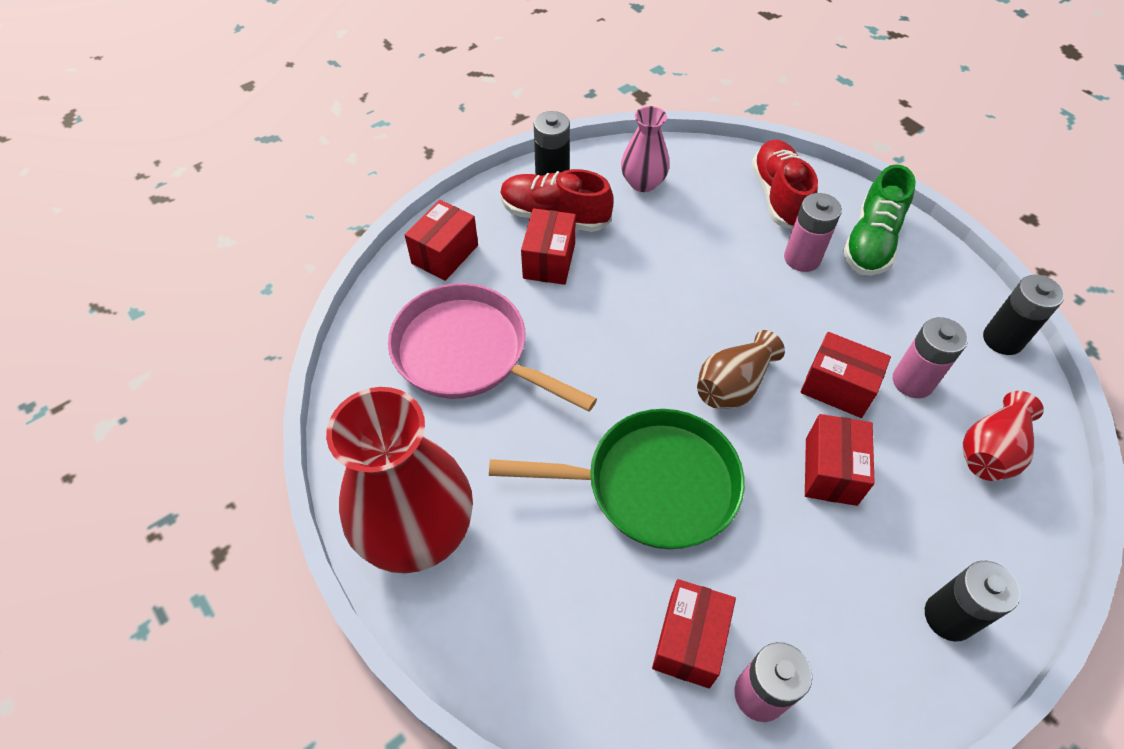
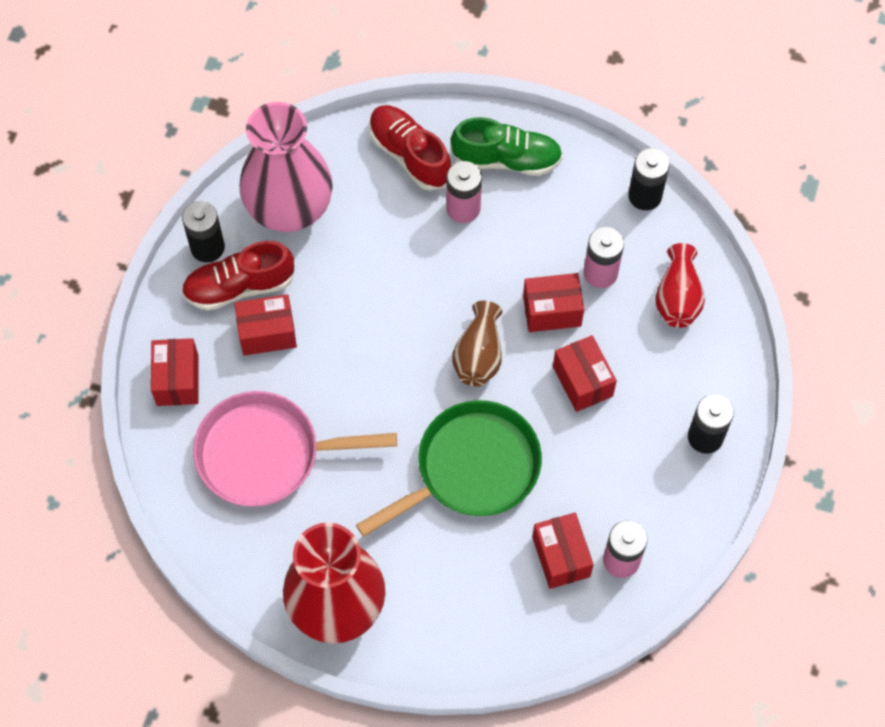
camera: 35 degrees left, 10 degrees up
(549, 260) = (267, 333): red box -> red box turned 75 degrees counterclockwise
(643, 182) = (289, 208): pink vase -> pink vase, size x1.92
(871, 242) = (506, 159): green shoe -> green shoe turned 75 degrees counterclockwise

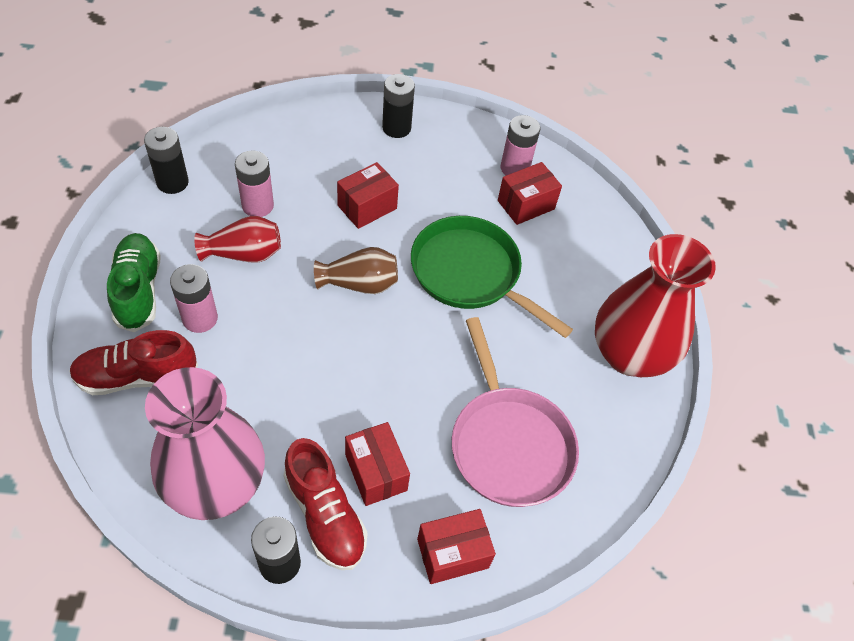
camera: 110 degrees left, 10 degrees down
(409, 155) = (137, 376): red shoe -> red shoe turned 45 degrees clockwise
(552, 311) = (303, 235): red box -> none
(677, 298) = (274, 153): red vase -> red vase (244, 253)

